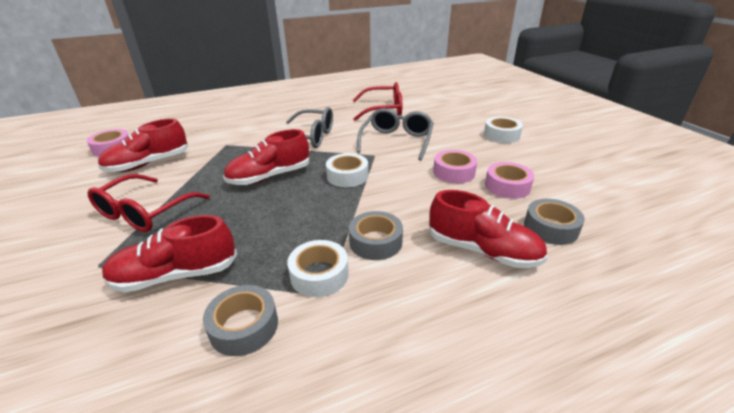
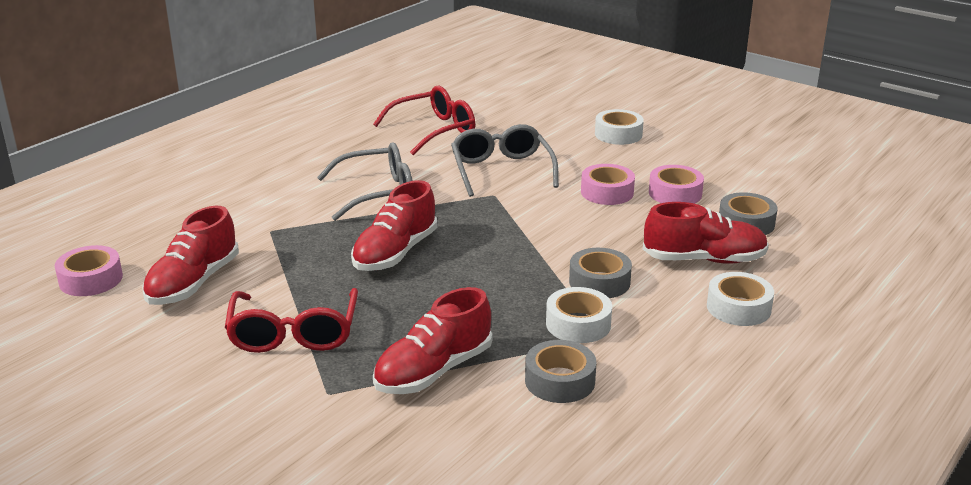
camera: 30 degrees left, 5 degrees down
(347, 176) = (491, 227): white tape -> white tape (738, 308)

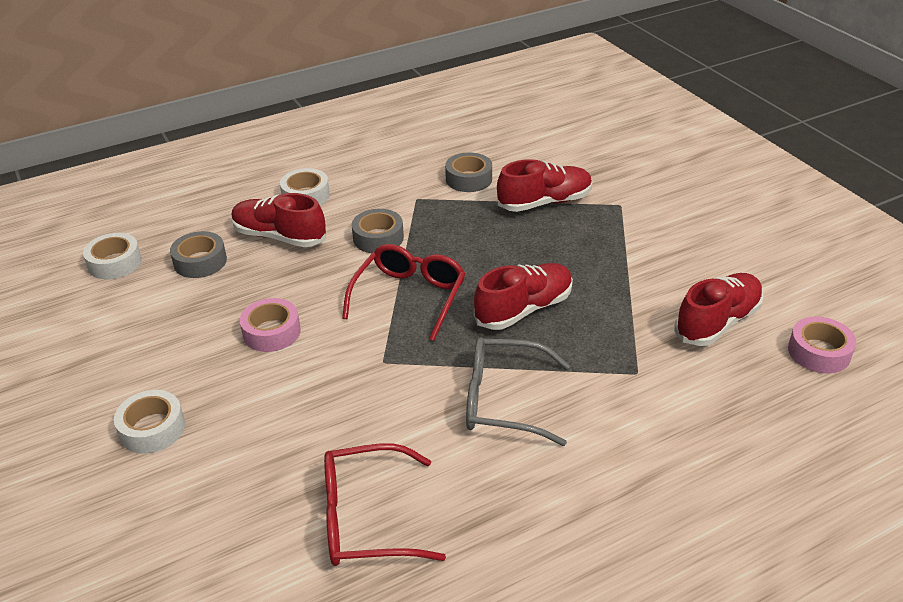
camera: 155 degrees left, 10 degrees up
(294, 334) = (635, 252): red glasses -> red glasses (409, 296)
(501, 170) = (345, 400): grey glasses -> none
(578, 324) = (425, 210): white tape -> white tape (115, 263)
(675, 193) = (212, 312): pink tape -> none

